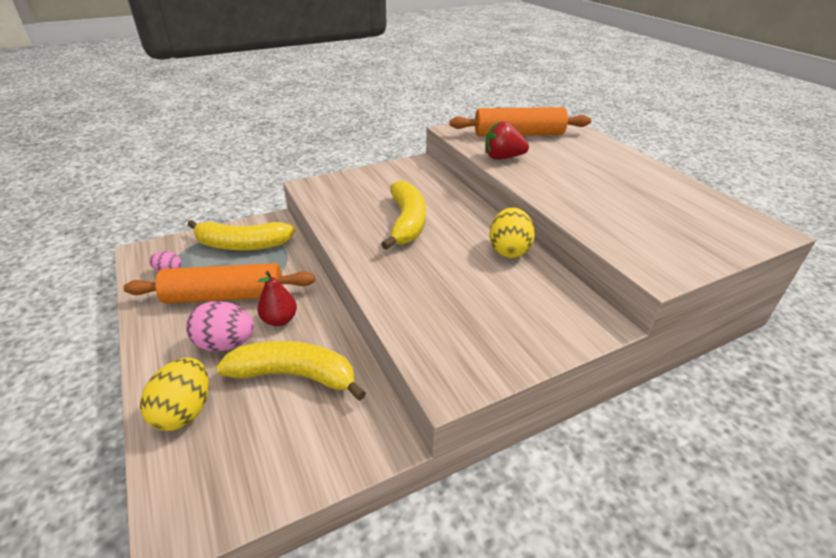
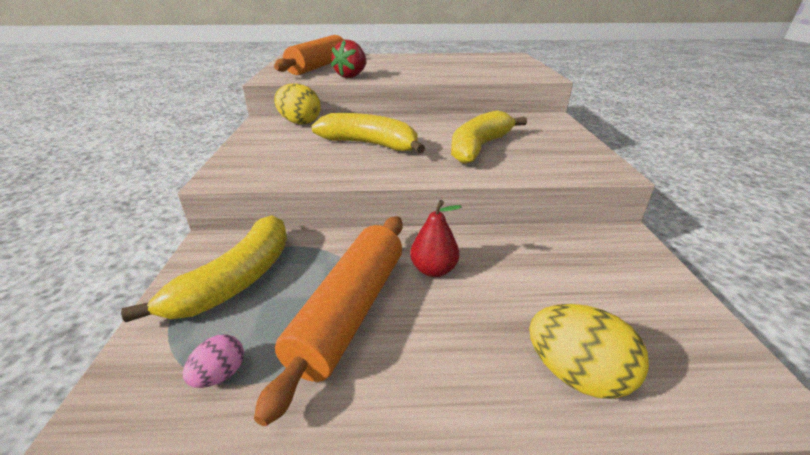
camera: 65 degrees left, 5 degrees down
(226, 344) = (456, 321): pink egg -> none
(295, 375) = (533, 273): yellow banana -> yellow banana (479, 147)
(509, 250) = (451, 121): yellow egg -> yellow egg (299, 122)

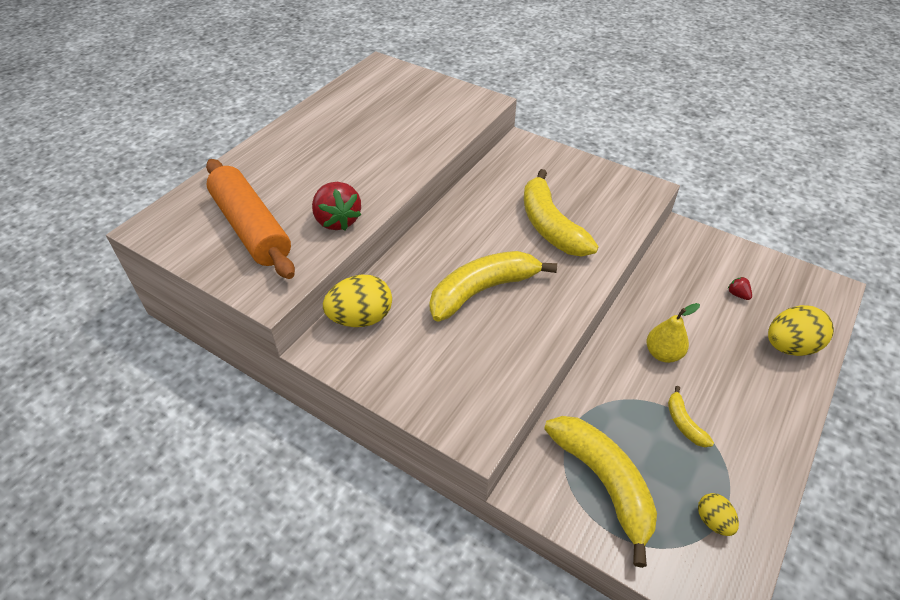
camera: 55 degrees left, 15 degrees up
(220, 375) = (713, 521): pink egg -> yellow egg
(350, 311) = (684, 423): orange rolling pin -> yellow banana
(433, 270) = (663, 354): red pear -> yellow pear
(596, 299) = (737, 294): none -> red strawberry

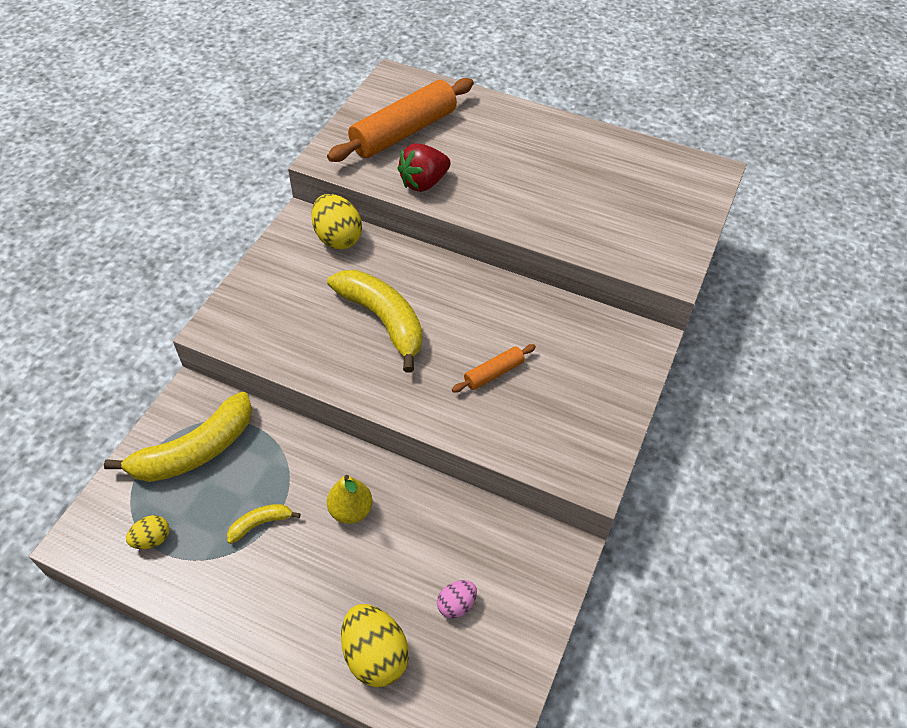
camera: 80 degrees right, 5 degrees up
(550, 226) = (494, 373): yellow banana -> orange rolling pin
(737, 294) = (456, 605): red strawberry -> pink egg

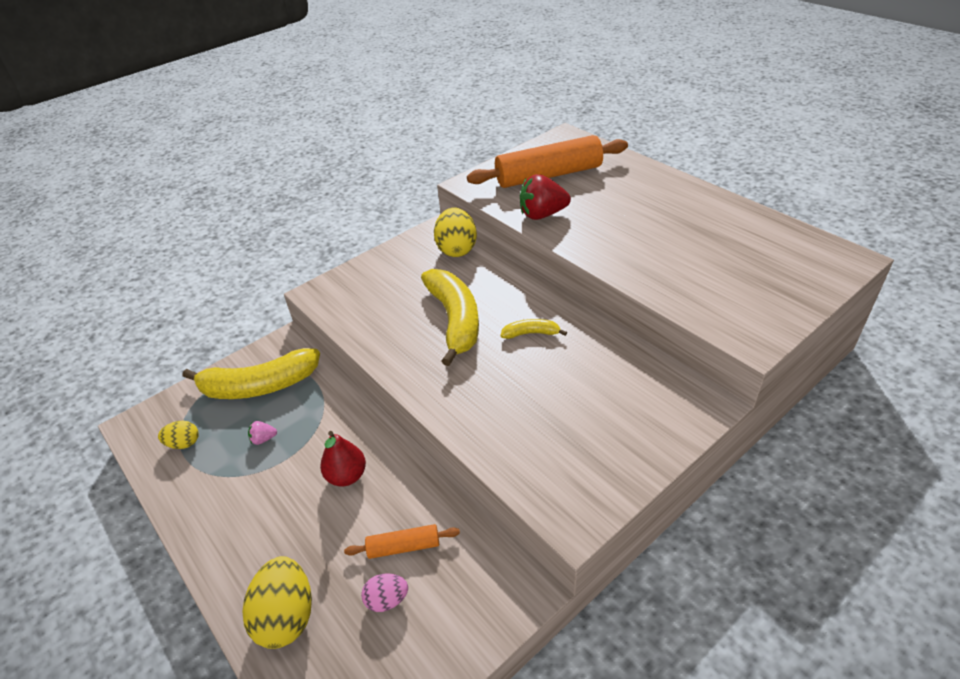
camera: 30 degrees right, 10 degrees down
(239, 504) = (263, 439): none -> pink strawberry
(260, 524) = (269, 460): yellow banana -> yellow banana (531, 333)
(351, 510) = (347, 476): yellow pear -> red pear
(494, 373) = (528, 390): orange rolling pin -> orange rolling pin (404, 546)

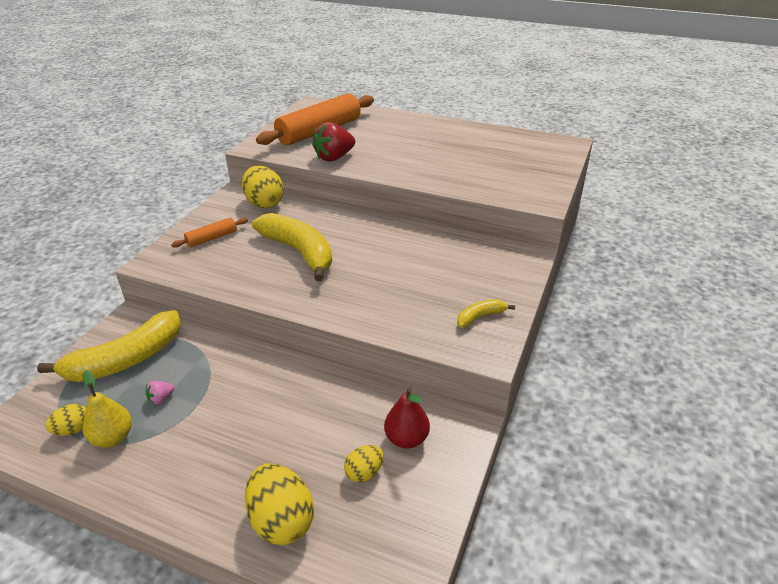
camera: 30 degrees left, 5 degrees down
(207, 464) = (113, 437): none -> yellow pear
(347, 476) = (265, 399): red pear -> red pear (406, 438)
(387, 600) = (364, 472): pink egg -> yellow egg
(404, 546) = (352, 431): orange rolling pin -> orange rolling pin (212, 238)
(531, 333) = (370, 245): yellow banana -> yellow banana (480, 317)

